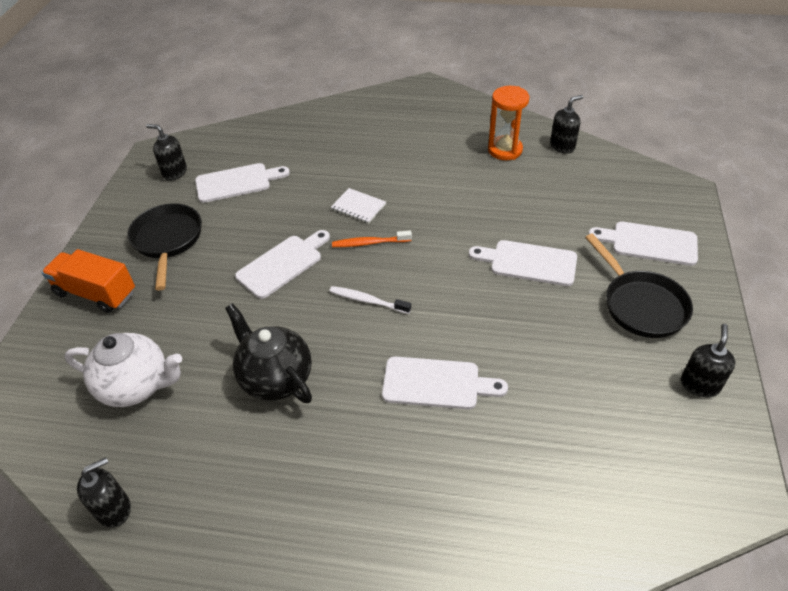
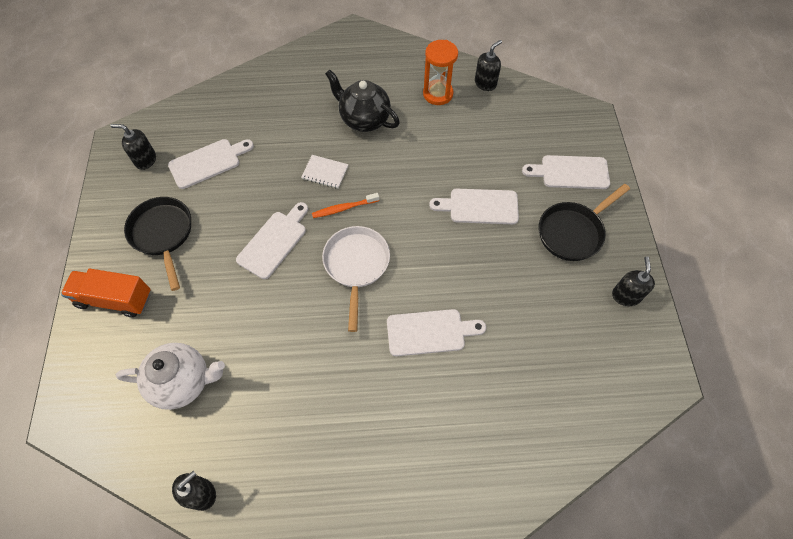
camera: 15 degrees left, 15 degrees up
(275, 378) = (299, 352): black teapot -> black teapot (364, 119)
(367, 301) = (356, 265): white toothbrush -> white pan
(641, 305) = (573, 232): black pan -> black pan turned 90 degrees clockwise

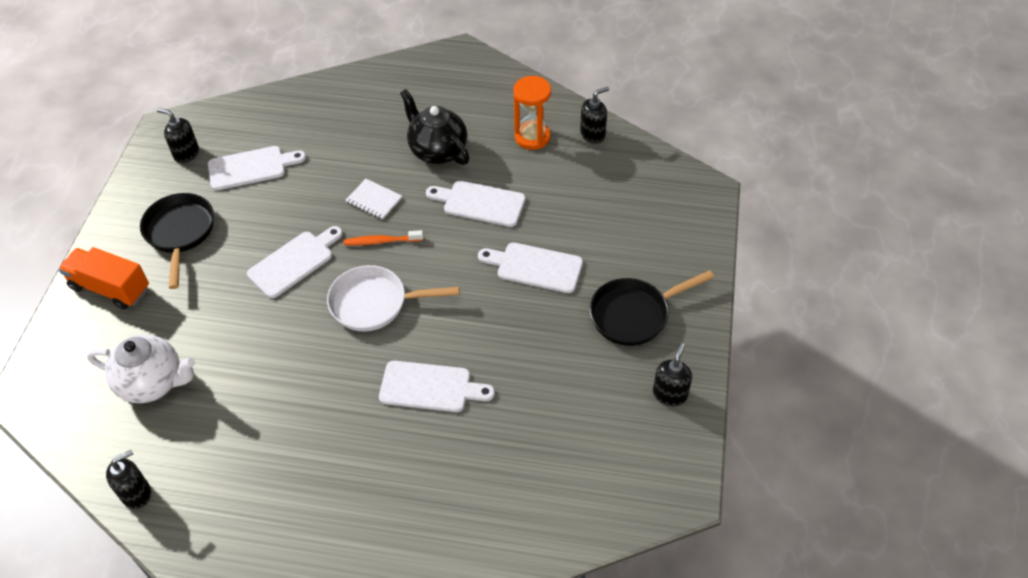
camera: 15 degrees right, 10 degrees down
(356, 265) = (374, 303): white pan -> white pan turned 105 degrees counterclockwise
(570, 172) = (657, 249): white cutting board -> white cutting board (480, 203)

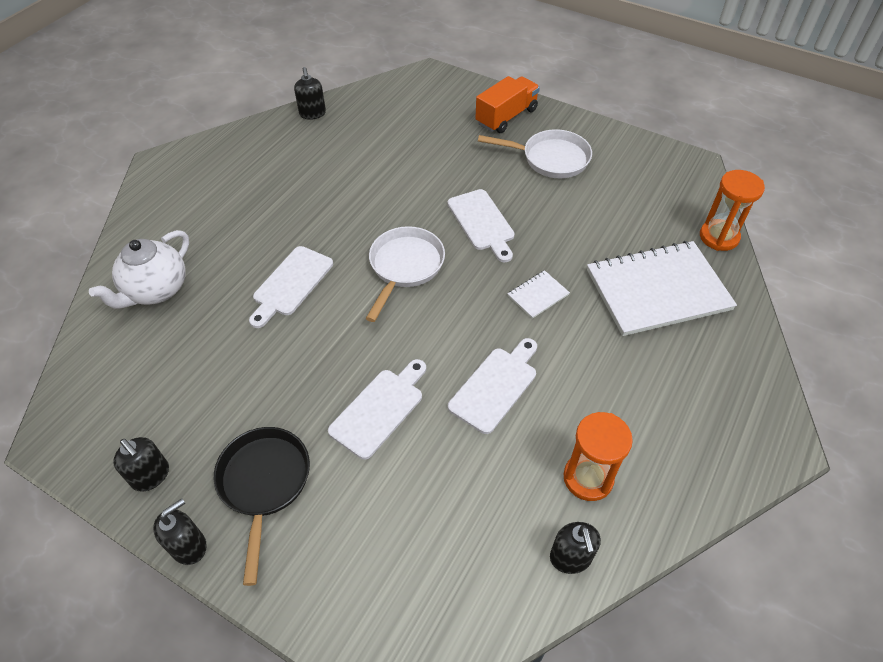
camera: 110 degrees right, 0 degrees up
(153, 383) = (400, 129): white teapot -> white teapot (156, 290)
(180, 233) = (550, 159): black pan -> white pan
(186, 154) = (653, 173): black soap dispenser -> black soap dispenser (189, 546)
(251, 168) = (619, 213): white cutting board -> none
(263, 101) = (719, 237): none -> orange hourglass
(340, 129) = (657, 290): none -> white notebook
(381, 241) = (478, 289): orange toothbrush -> none
(437, 151) = (594, 369): black teapot -> none

